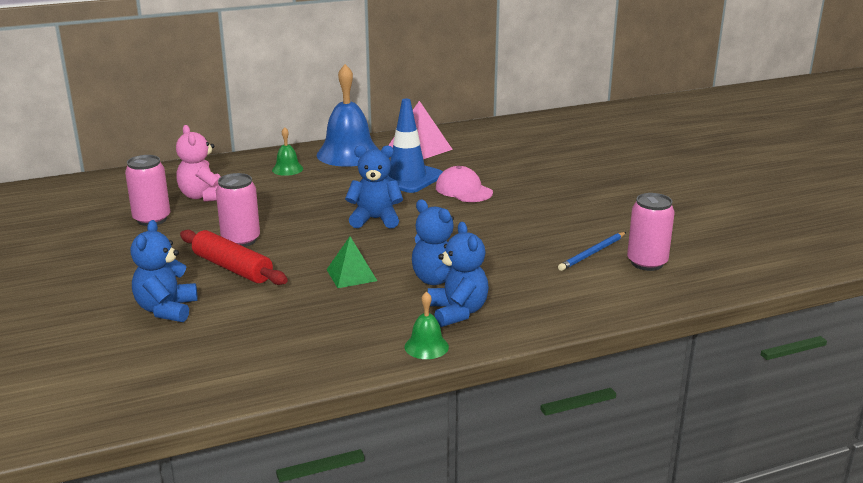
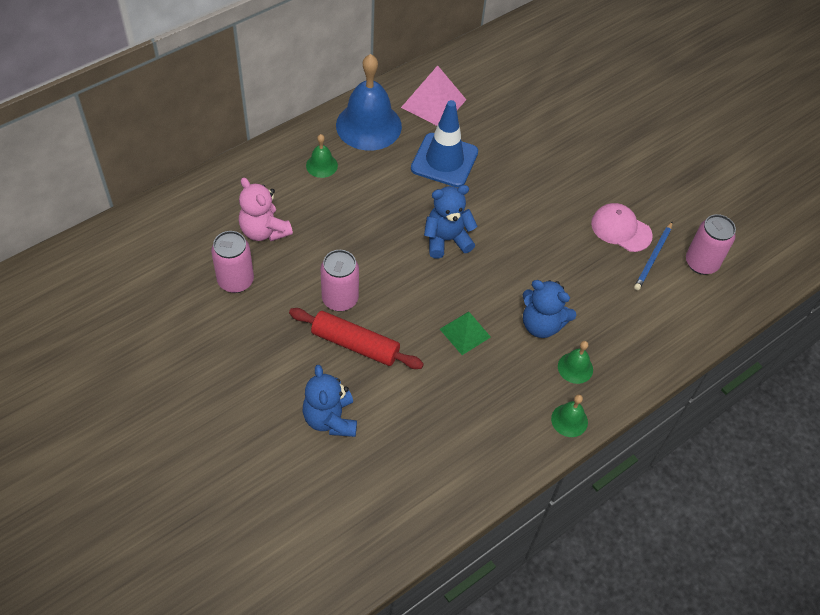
camera: 20 degrees left, 30 degrees up
(457, 312) = (575, 368): blue teddy bear -> green bell
(463, 190) = (506, 173): pink cap -> pink cap (621, 229)

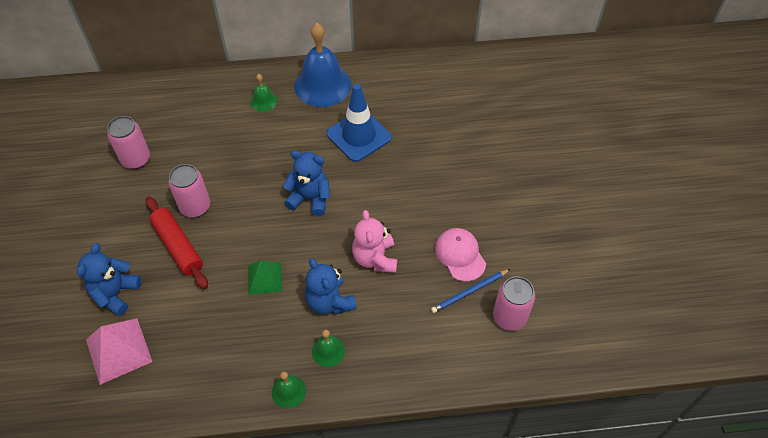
camera: 35 degrees right, 0 degrees up
(264, 231) = (184, 132): pink teddy bear -> pink teddy bear (375, 258)
(433, 103) = (386, 88): pink pyramid -> pink pyramid (118, 350)

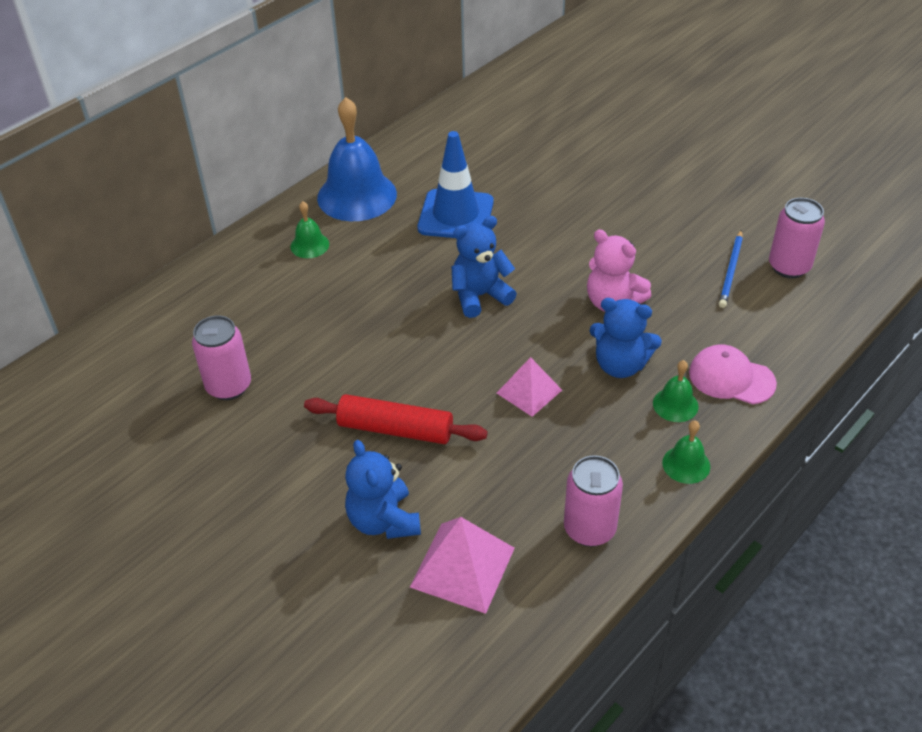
camera: 40 degrees left, 10 degrees down
(195, 207) = (364, 383): pink can -> pink can (589, 529)
(265, 278) = (529, 391): green pyramid -> pink pyramid
(460, 255) = (684, 249): pink cap -> pink cap (731, 378)

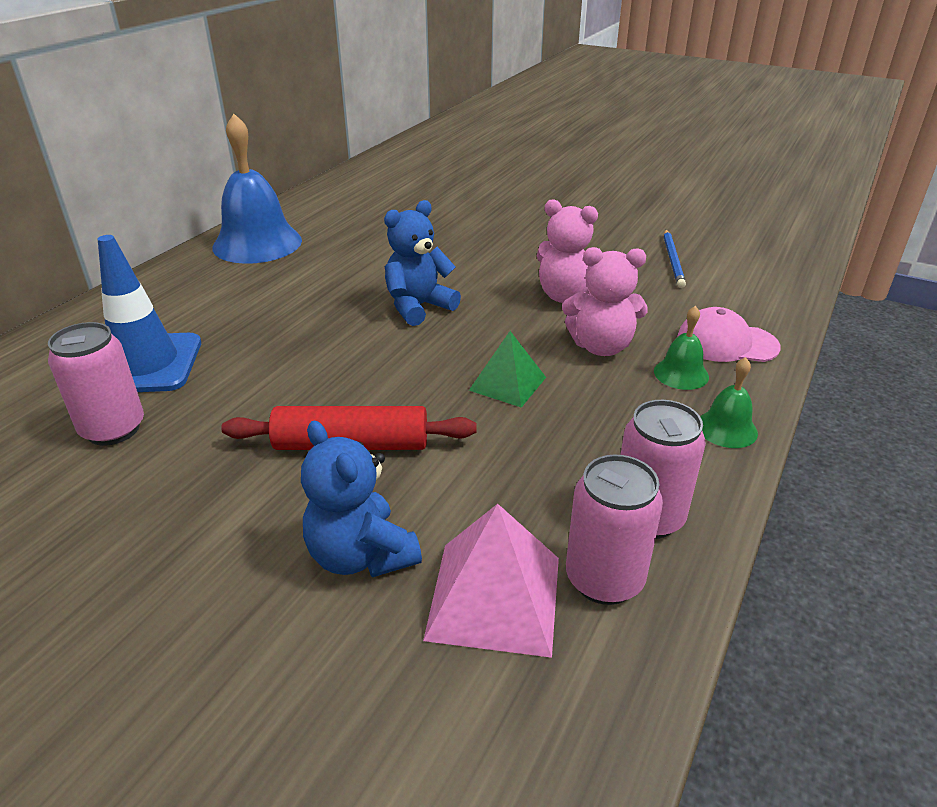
camera: 15 degrees left, 10 degrees down
(309, 245) = (208, 286): green bell -> none
(456, 215) = (370, 248): blue traffic cone -> blue traffic cone (145, 364)
(529, 391) = (507, 383): pink pyramid -> green pyramid
(620, 365) = (601, 347): blue teddy bear -> pink teddy bear
(789, 267) = (726, 252): pink can -> pink can (604, 579)

